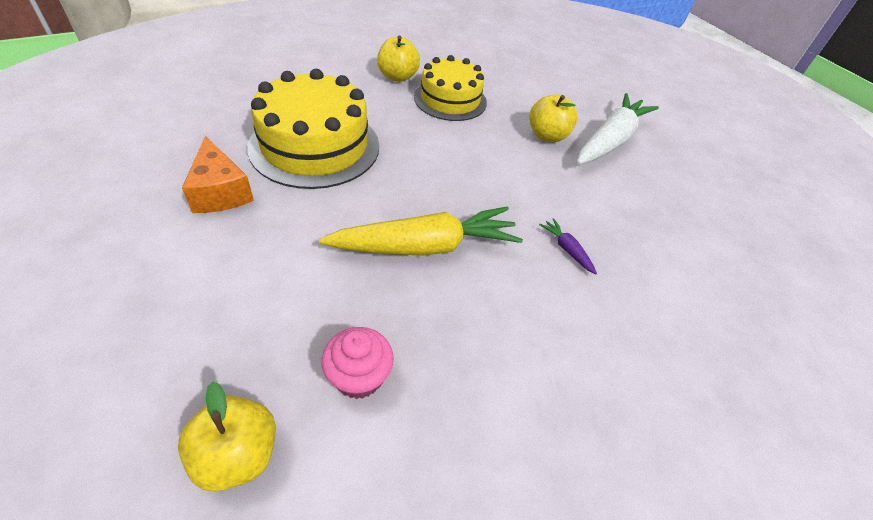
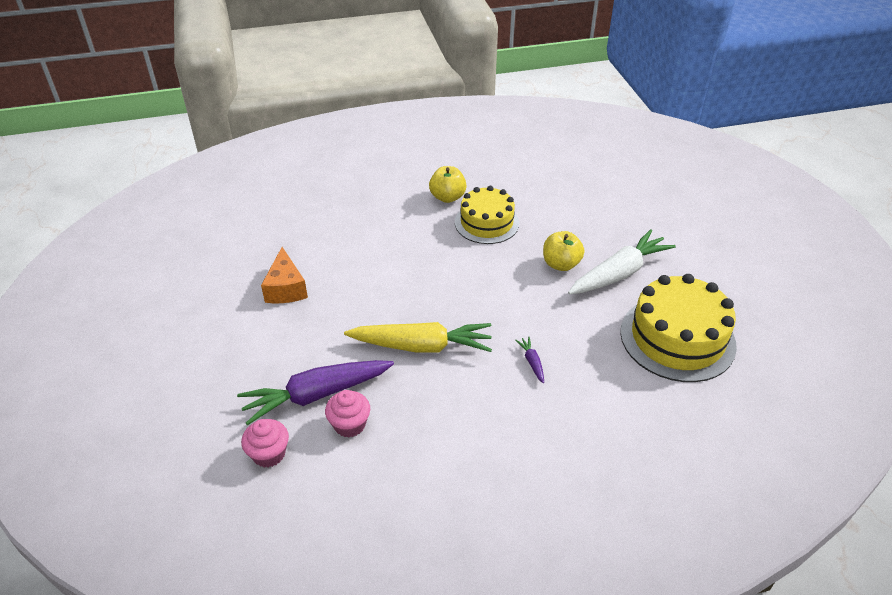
camera: 20 degrees right, 5 degrees down
(238, 454) = (269, 454): yellow apple -> pink cupcake
(298, 337) = (317, 395): none -> purple carrot
(314, 146) = (361, 257): yellow cake -> yellow cake (677, 338)

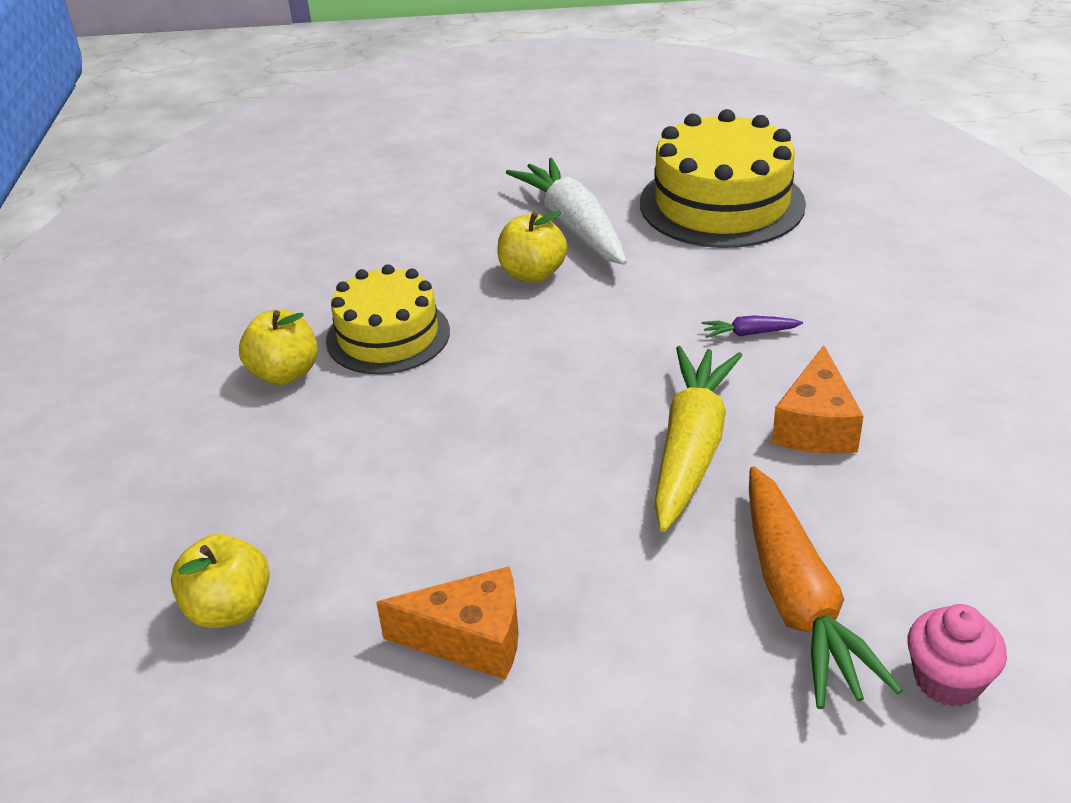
camera: 75 degrees left, 5 degrees down
(298, 219) = (229, 609): none -> yellow apple
(317, 395) = (797, 599): purple carrot -> orange carrot
(349, 424) = (874, 557): pink cupcake -> none
(451, 397) = (815, 426): none -> orange cheese

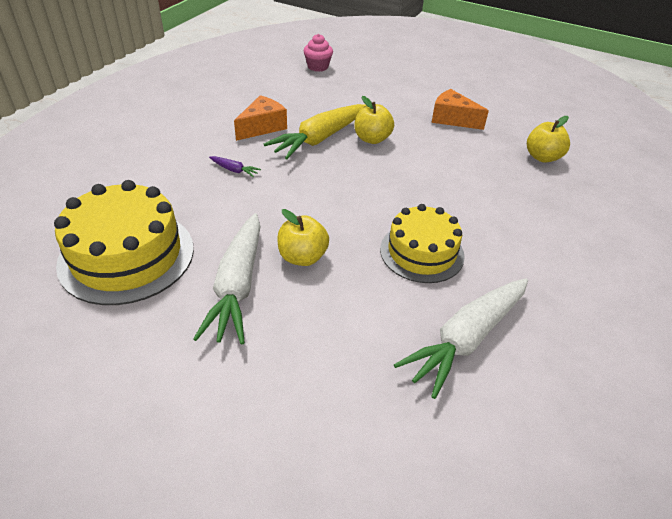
camera: 155 degrees left, 5 degrees up
(285, 373) = (495, 253): yellow apple -> yellow apple (372, 139)
(295, 275) = (466, 339): none -> white carrot
(797, 599) = (336, 92): orange carrot -> none

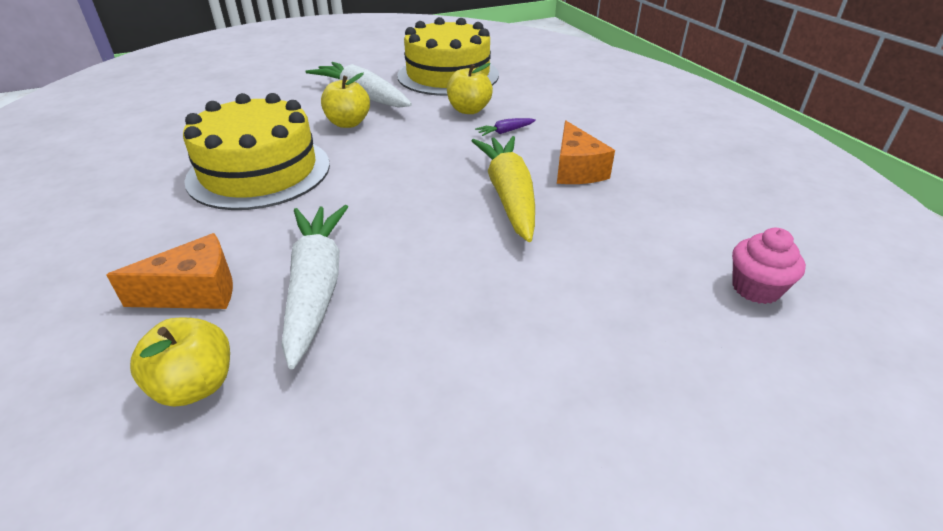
camera: 130 degrees right, 5 degrees down
(372, 139) = (464, 233): yellow apple -> yellow apple (469, 110)
(422, 252) = (259, 171): yellow cake -> yellow cake, size x1.50
(452, 119) = (422, 352): orange cheese -> orange cheese (195, 292)
(466, 339) = (169, 148): white carrot -> white carrot (316, 288)

